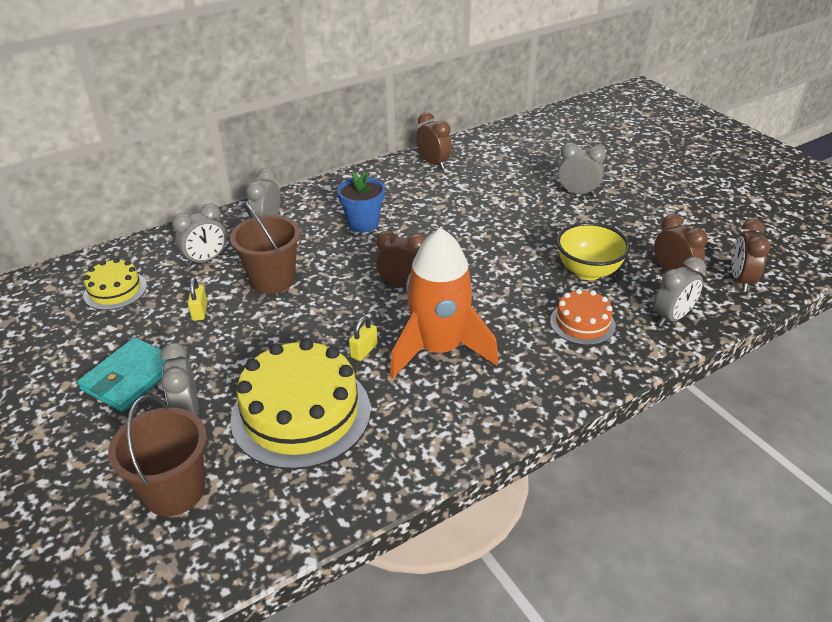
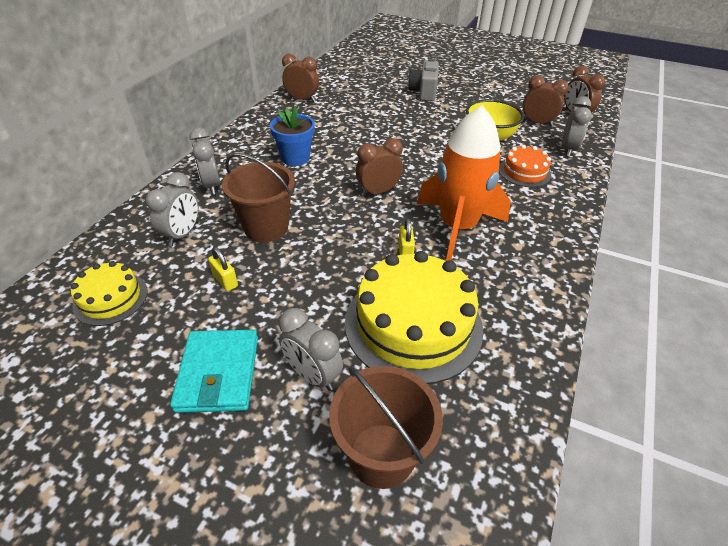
camera: 35 degrees left, 5 degrees up
(577, 193) = (424, 92): grey clock -> grey camera

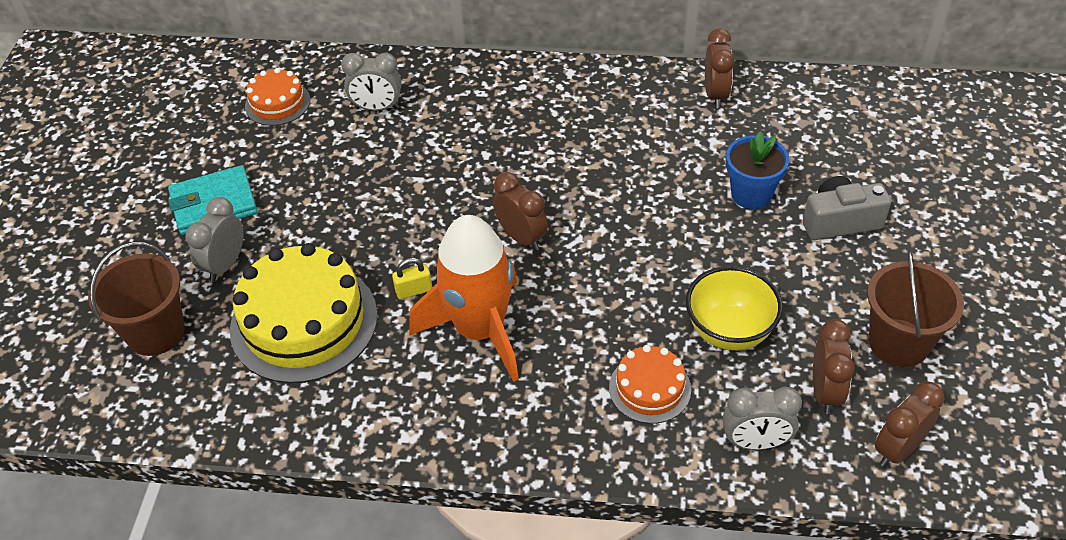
camera: 75 degrees right, 5 degrees up
(110, 298) = (277, 103): yellow cake -> orange cake
(211, 185) = (467, 93): grey clock -> none
(225, 281) = (322, 165): yellow padlock -> none
(266, 227) = (411, 163): brown bucket -> brown bucket (898, 343)
(295, 158) = (558, 140): blue flower pot -> blue flower pot (751, 194)

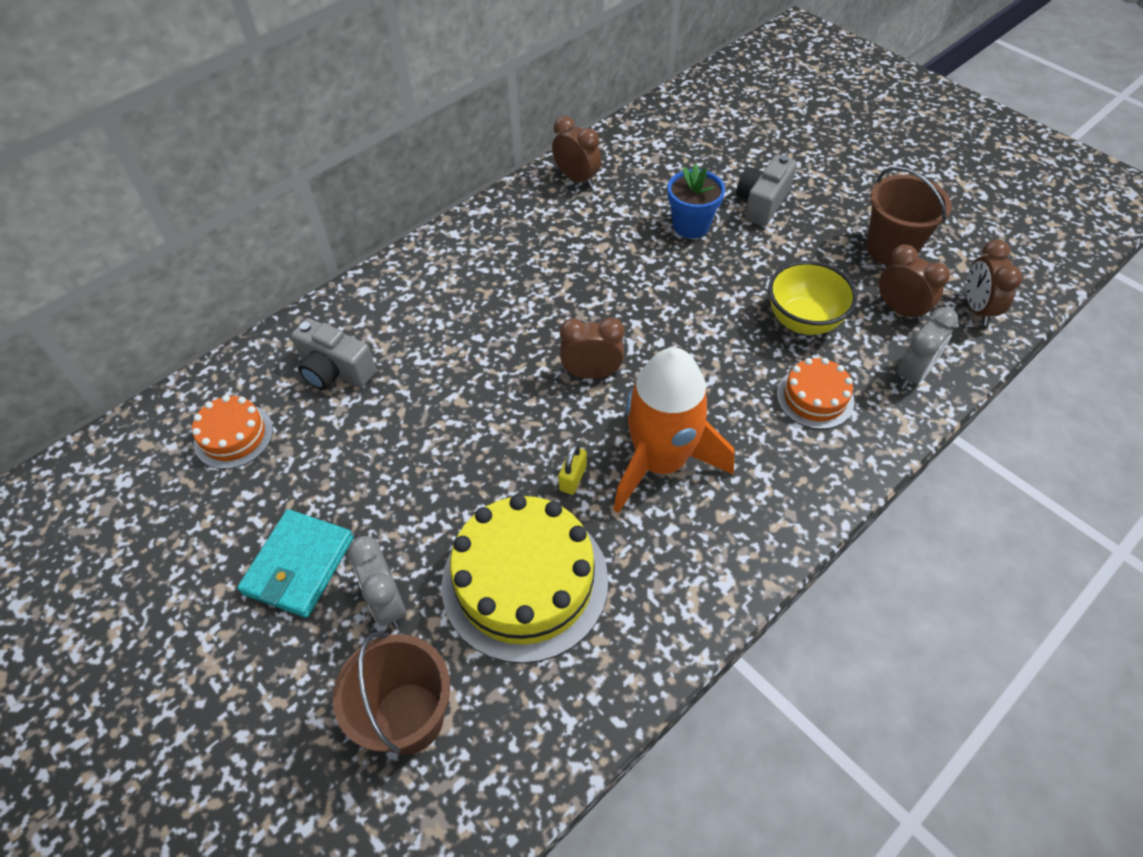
camera: 50 degrees left, 5 degrees up
(377, 108) = (335, 371): grey clock -> grey camera

